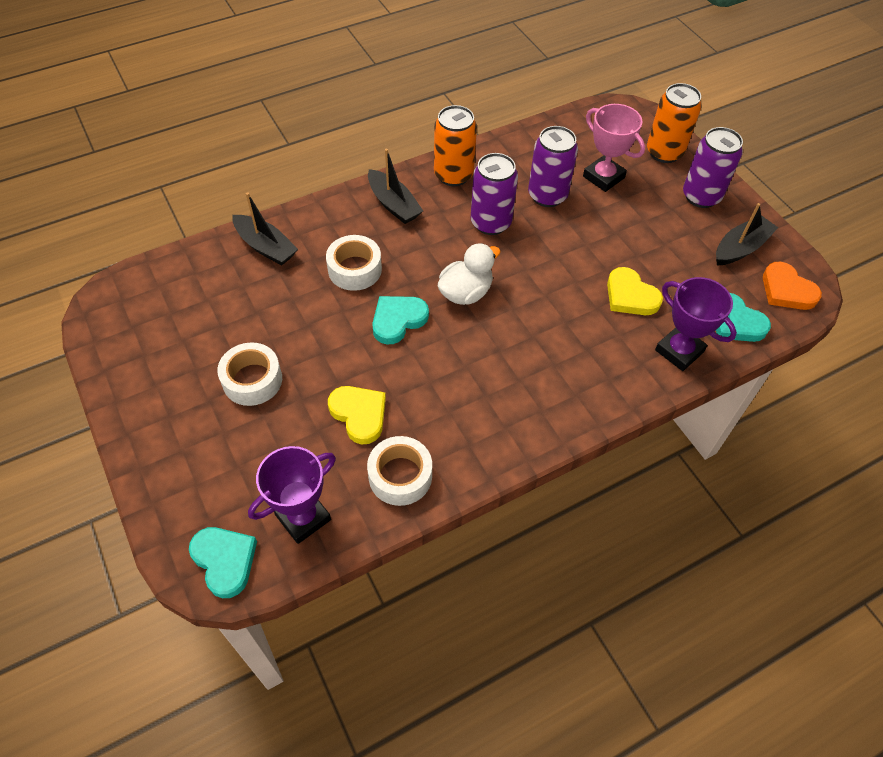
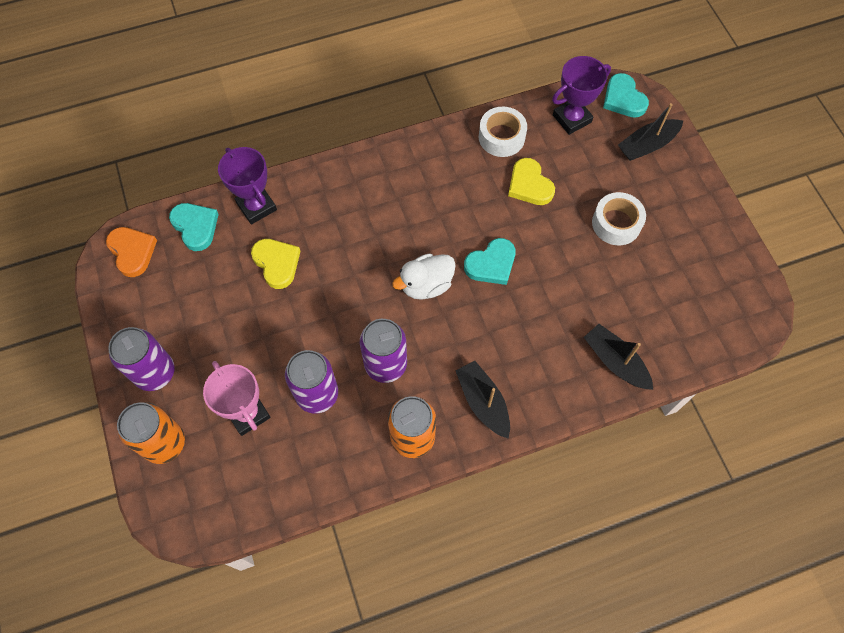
camera: 170 degrees left, 10 degrees up
(355, 269) = (527, 323): white tape -> none
(740, 248) = (149, 302): black boat -> black boat (647, 145)

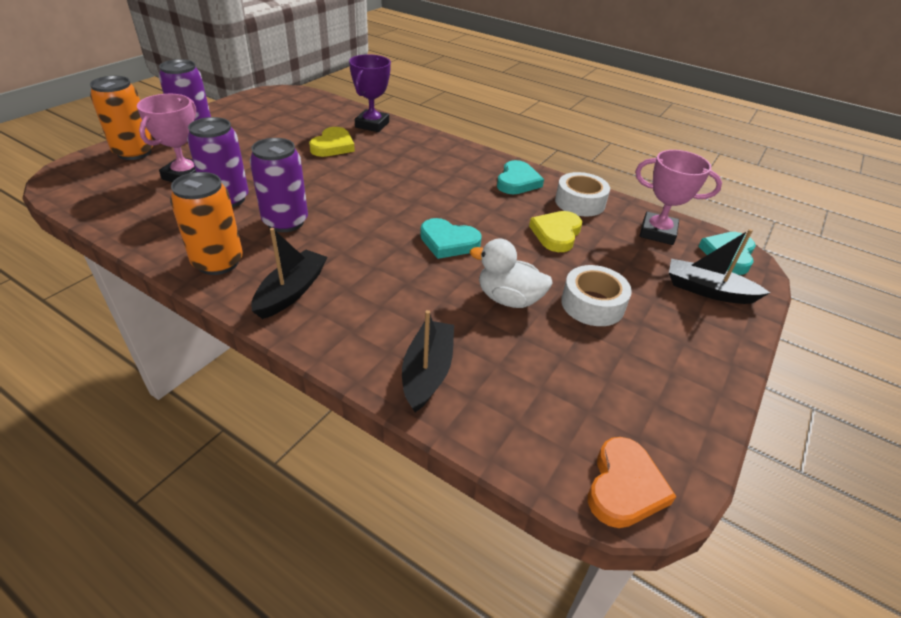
camera: 50 degrees right, 25 degrees down
(132, 252) = (286, 98): orange heart -> orange heart (624, 486)
(195, 227) = (330, 110): turquoise heart -> turquoise heart (517, 181)
(426, 285) = (387, 215): white duck -> white duck (509, 299)
(572, 119) = (657, 232): purple trophy -> pink trophy

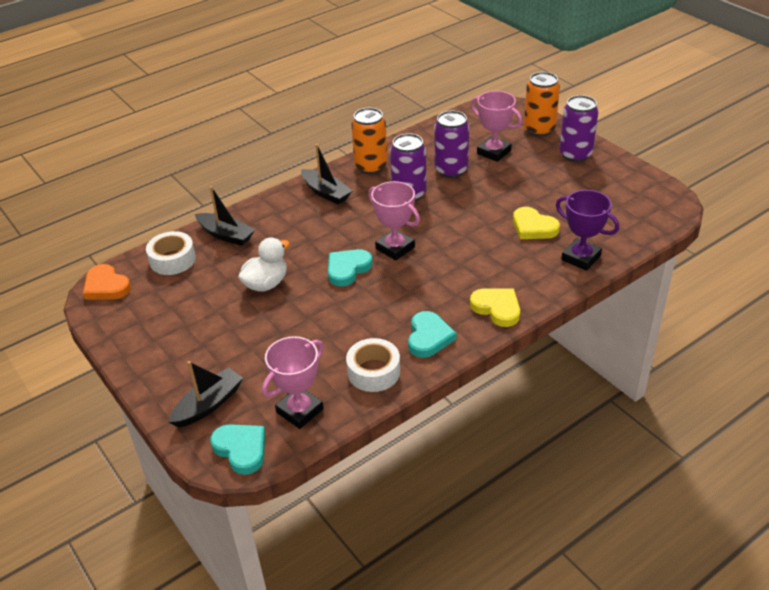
camera: 115 degrees right, 0 degrees up
(396, 216) = (395, 248): none -> pink trophy
(517, 181) = (429, 337): turquoise heart -> turquoise heart turned 120 degrees counterclockwise
(556, 234) = (330, 336): yellow heart -> yellow heart (497, 308)
(592, 304) = (236, 325): white tape -> white tape (172, 260)

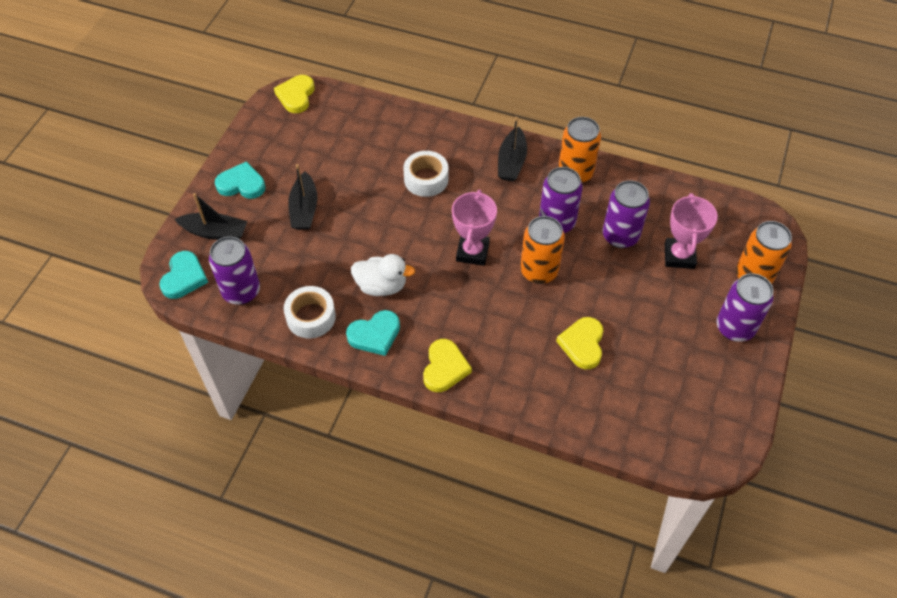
camera: 55 degrees right, 15 degrees up
(106, 286) = (296, 96): orange heart -> yellow heart
(172, 260) = (352, 115): white tape -> white tape (426, 179)
(226, 235) = (405, 129): black boat -> black boat (304, 209)
(266, 284) = (365, 190): white duck -> white duck (381, 286)
(300, 411) = (241, 291): pink trophy -> purple can
(347, 269) = (421, 233): turquoise heart -> turquoise heart (241, 184)
(446, 221) = (539, 271): none -> orange can
(581, 258) = (564, 404): purple trophy -> none

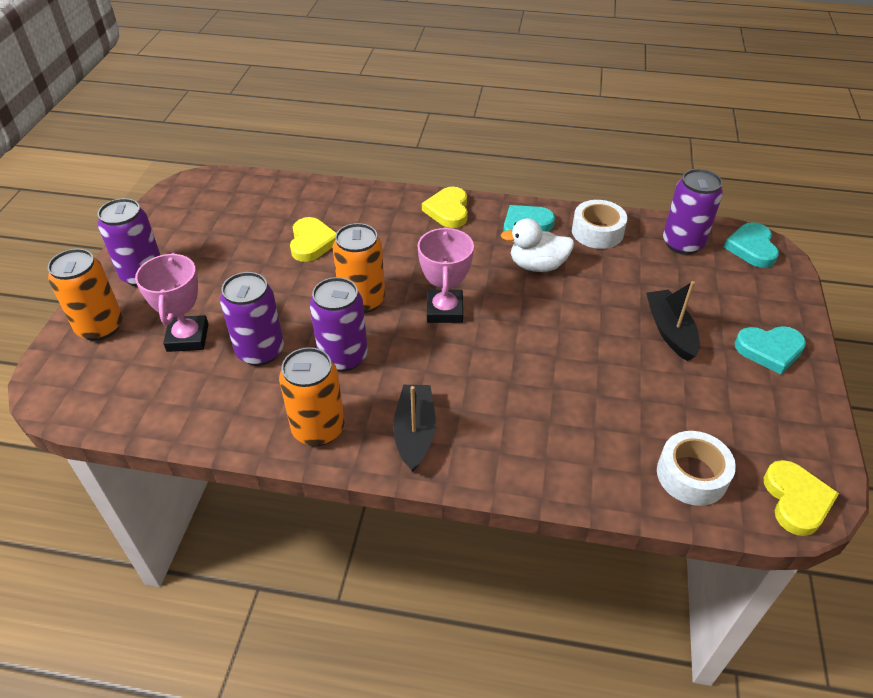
camera: 170 degrees right, 10 degrees down
(215, 232) = (756, 293): black boat -> none
(426, 179) = (531, 390): white tape -> white tape (691, 475)

